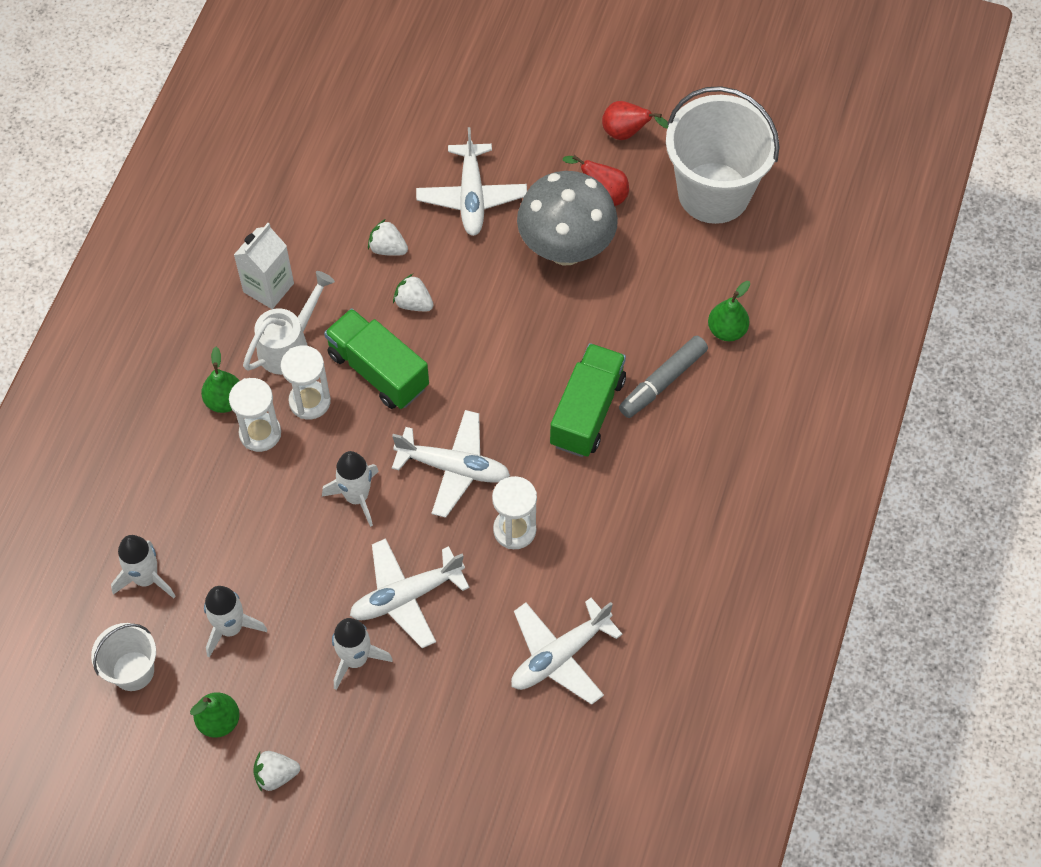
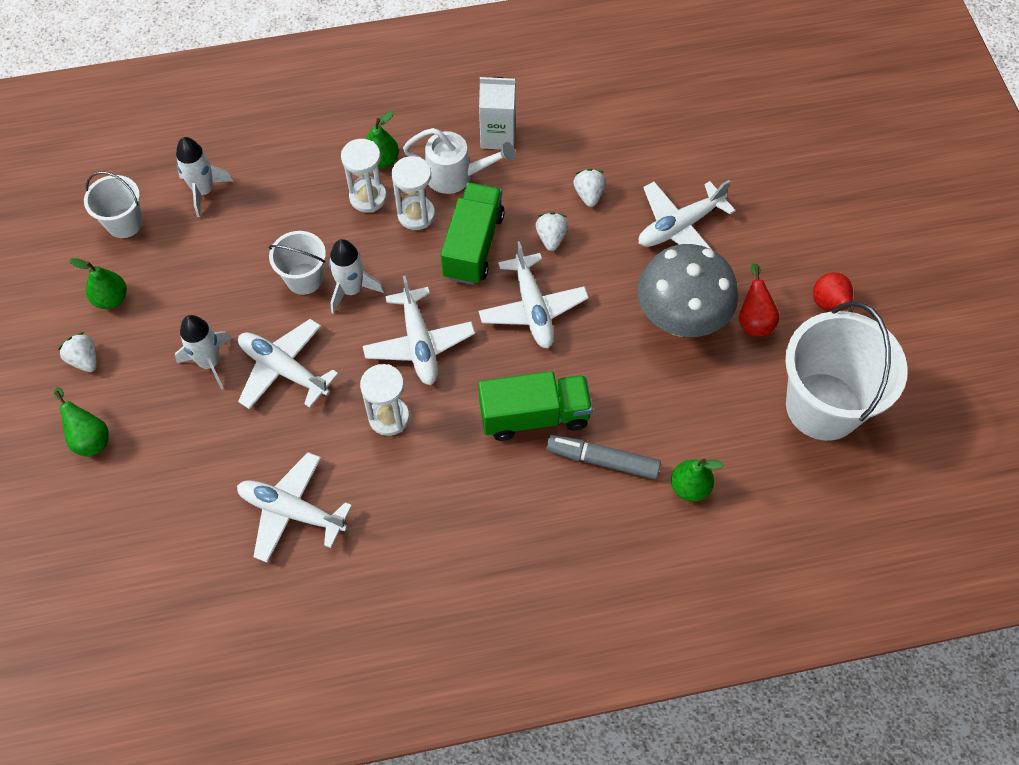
camera: 60 degrees right, 0 degrees up
(231, 628) = (192, 265): white rocket -> none
(316, 533) = (304, 279): none -> white bucket
(370, 805) = (89, 438): none -> green pear
(478, 357) = (533, 308): none -> white plane

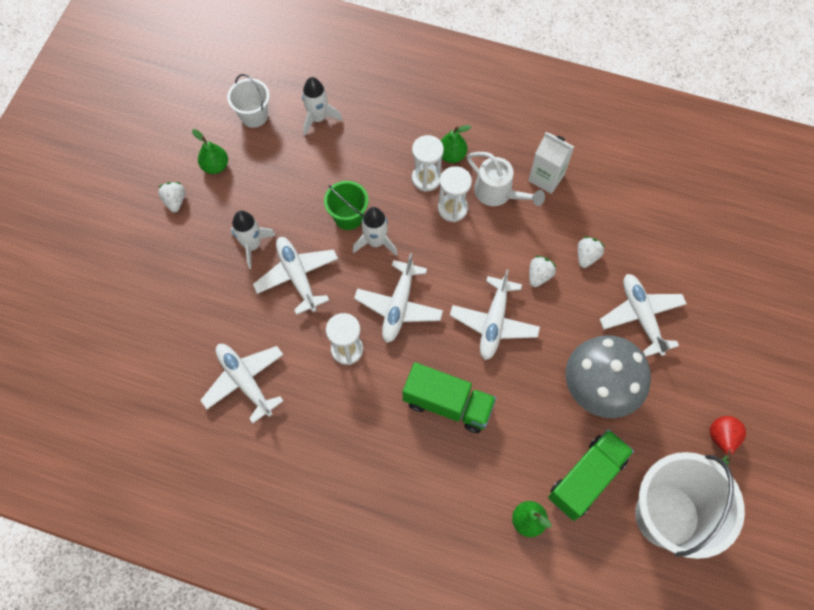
camera: 30 degrees right, 5 degrees up
(89, 438) = (148, 258): green pear -> none
(304, 279) = (348, 217): white bucket -> green bucket
(473, 245) = (479, 253): green truck -> green truck (586, 478)
(603, 461) = (476, 465): grey marker -> none
(680, 227) = (641, 316): white plane -> white plane turned 75 degrees clockwise
(754, 320) = (654, 419): red pear -> none

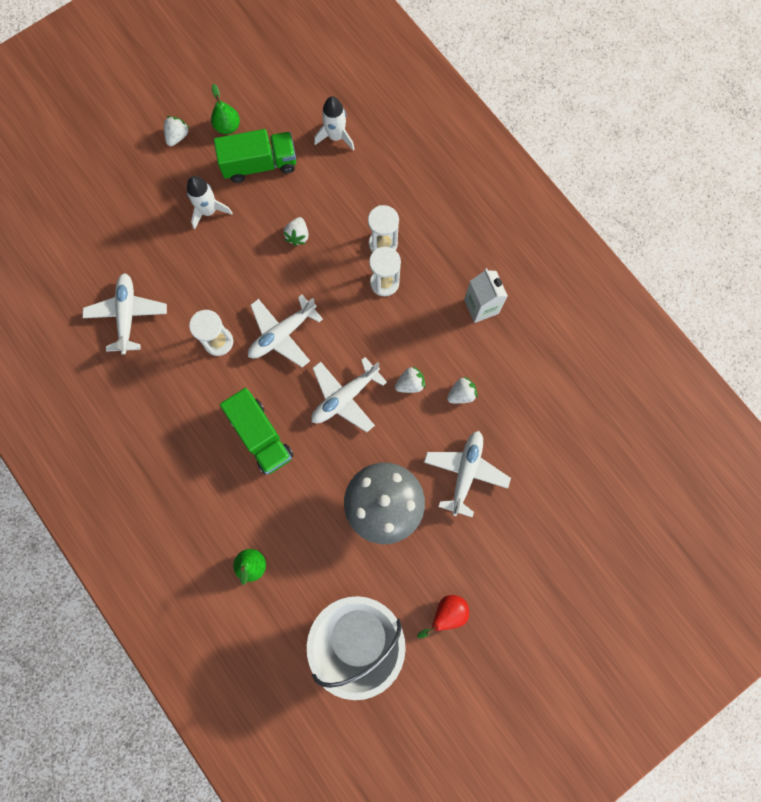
camera: 35 degrees right, 10 degrees up
(254, 116) = (287, 102): white bucket -> none
(297, 276) = (224, 258): white plane -> none
(348, 217) = (298, 236): green bucket -> white strawberry
(375, 242) = (303, 270): white rocket -> none
(452, 155) = (418, 237): green pear -> none
(498, 193) = (431, 294): white watering can -> none
(586, 478) = (320, 565): green truck -> green truck (260, 164)

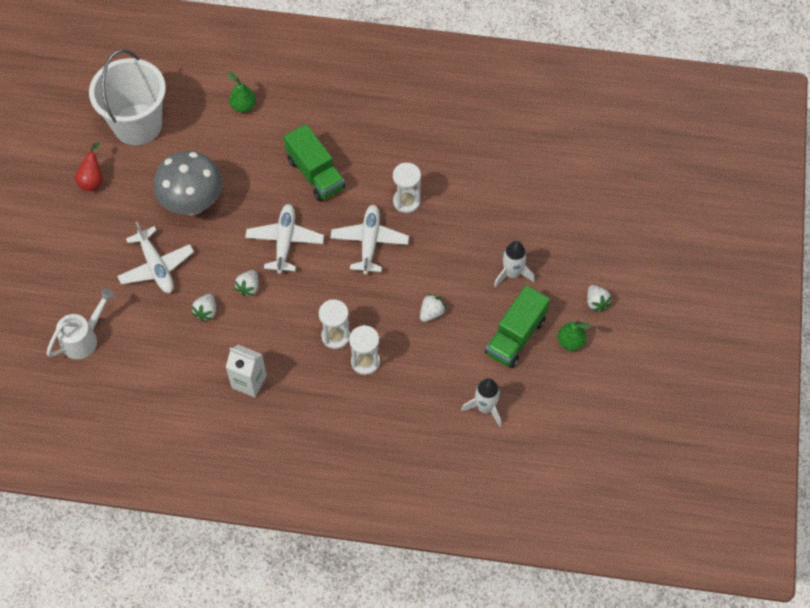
camera: 135 degrees right, 15 degrees down
(127, 315) = (484, 165): white plane -> none
(261, 436) = (315, 174): green truck -> green truck turned 135 degrees counterclockwise
(298, 236) = (431, 313): white strawberry -> white strawberry turned 75 degrees clockwise
(577, 461) = (83, 338): none -> white watering can

